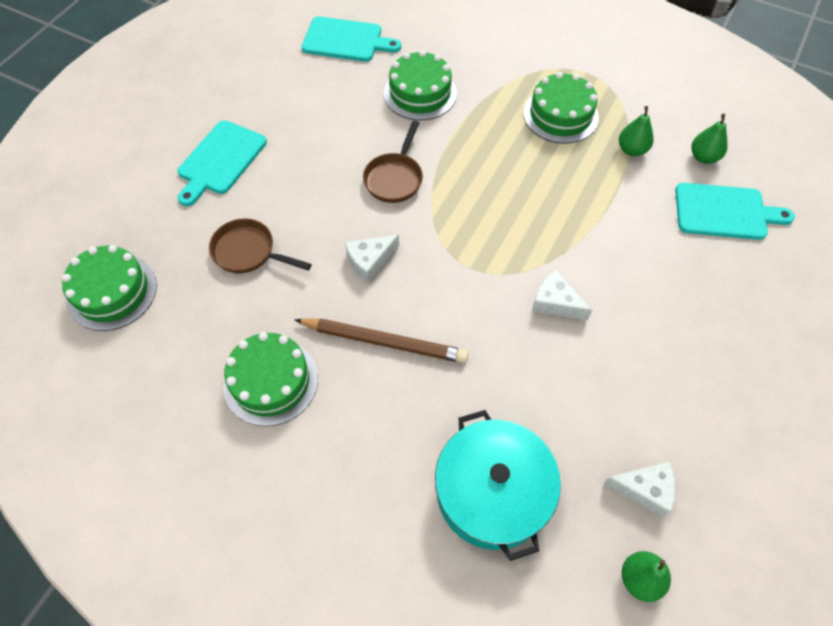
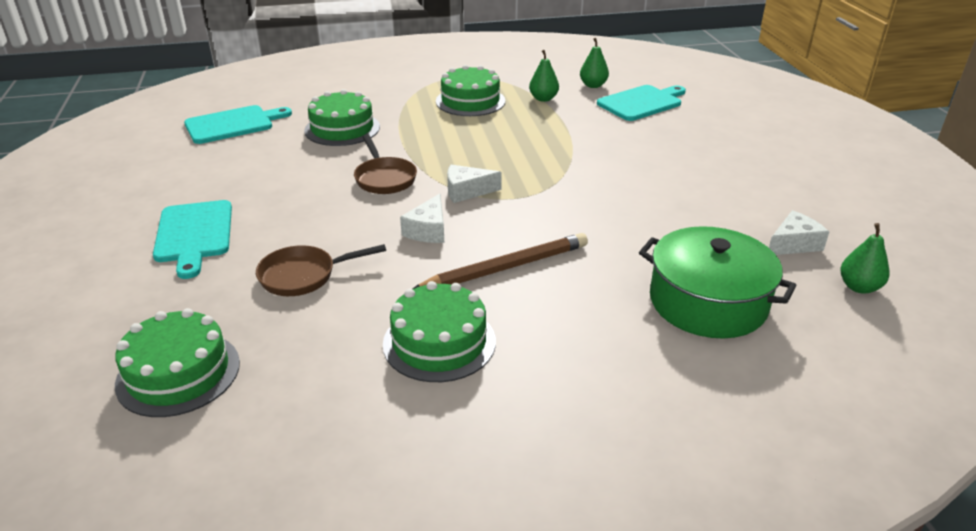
camera: 40 degrees left, 25 degrees down
(492, 492) = (708, 302): turquoise pot -> green pot
(555, 303) = (601, 187): white cheese -> white cheese (466, 191)

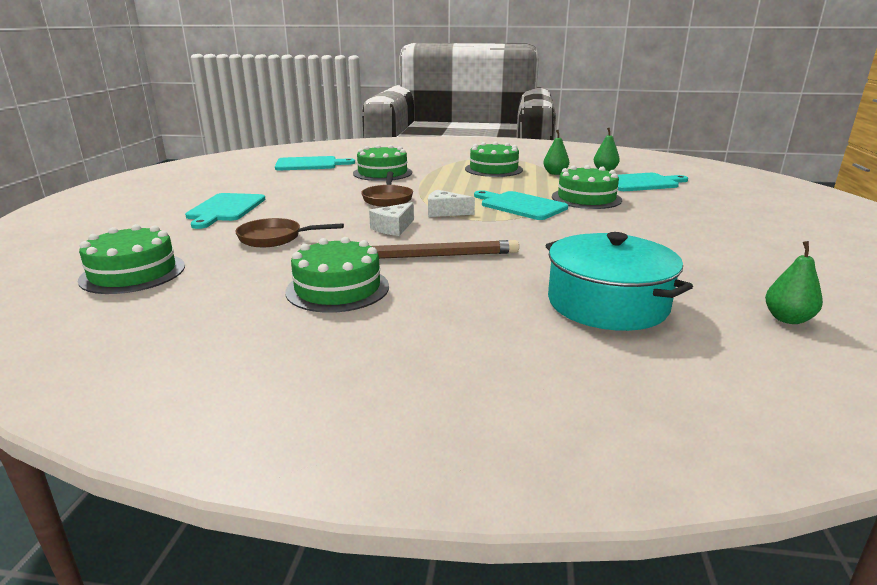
camera: 20 degrees right, 10 degrees down
(540, 165) = (520, 205): none -> turquoise cutting board
(601, 140) = (586, 198): none -> green cake
(708, 302) = (607, 303): green pot -> turquoise pot
(793, 244) = (731, 279): white cheese -> none

